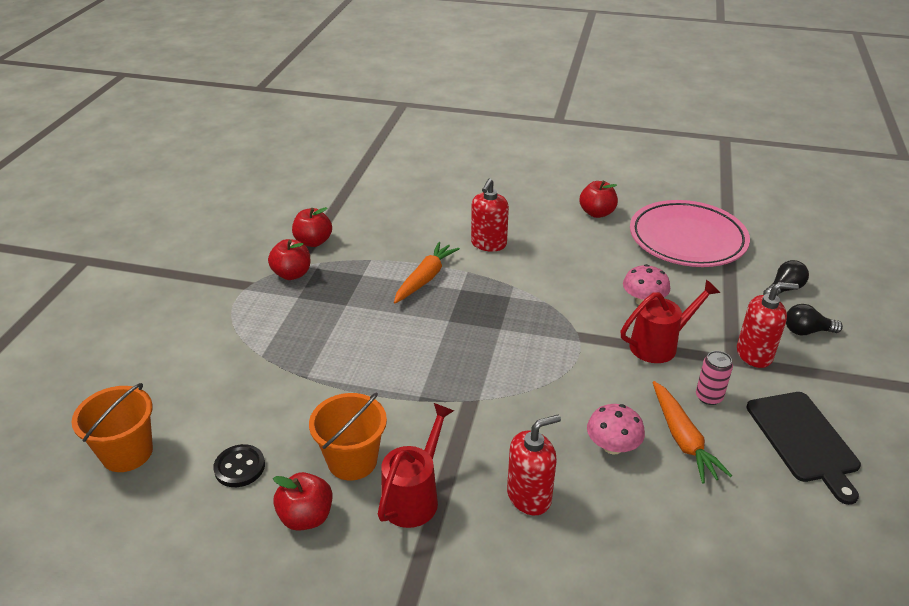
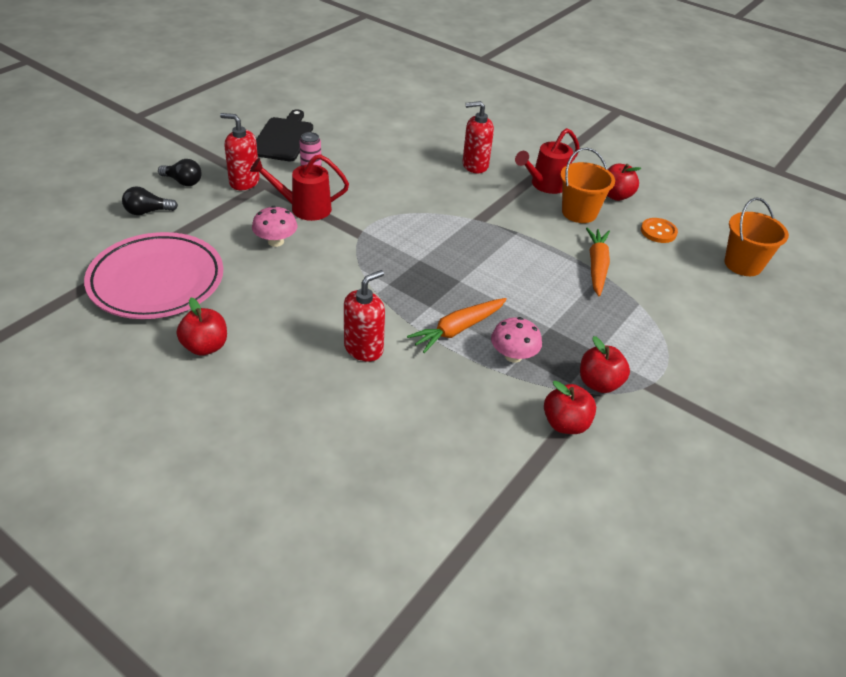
camera: 160 degrees left, 5 degrees up
(239, 467) = (658, 232): black button -> orange button
(612, 446) = (403, 169): pink mushroom -> pink mushroom (513, 355)
(682, 439) = (355, 159): orange carrot -> orange carrot (597, 266)

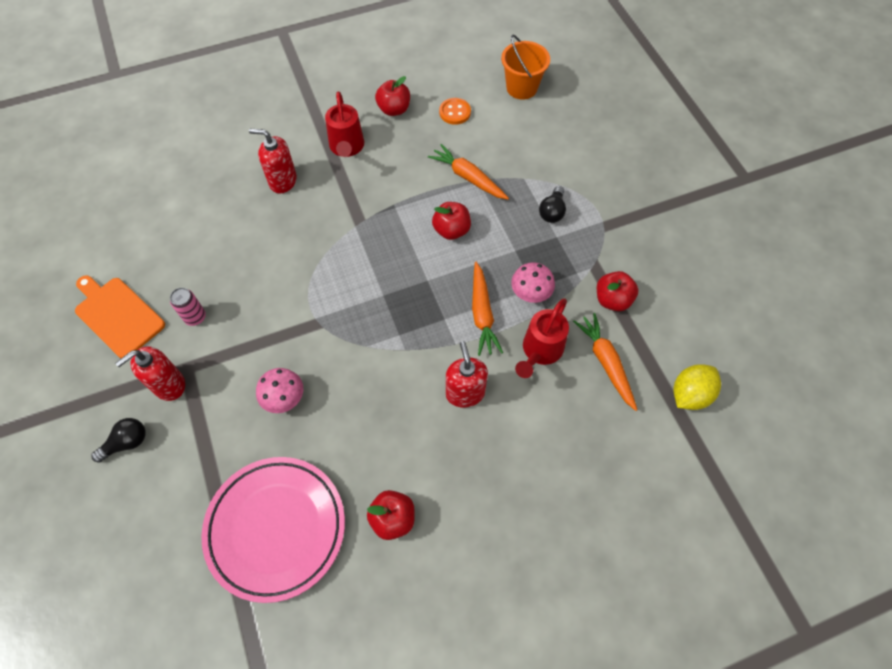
camera: 55 degrees left, 20 degrees up
(147, 212) = (156, 497): black light bulb -> black light bulb (552, 211)
(283, 138) = (117, 315): black cutting board -> orange cutting board
(304, 208) = (250, 350): red watering can -> red watering can (540, 351)
(475, 165) = (282, 181): red soap dispenser -> red soap dispenser turned 75 degrees clockwise
(484, 445) = (606, 362): none -> orange carrot
(507, 538) = (690, 394): none -> yellow lemon
(579, 212) = (398, 147): orange bucket -> none
(599, 383) = (587, 255): red apple -> red apple (451, 230)

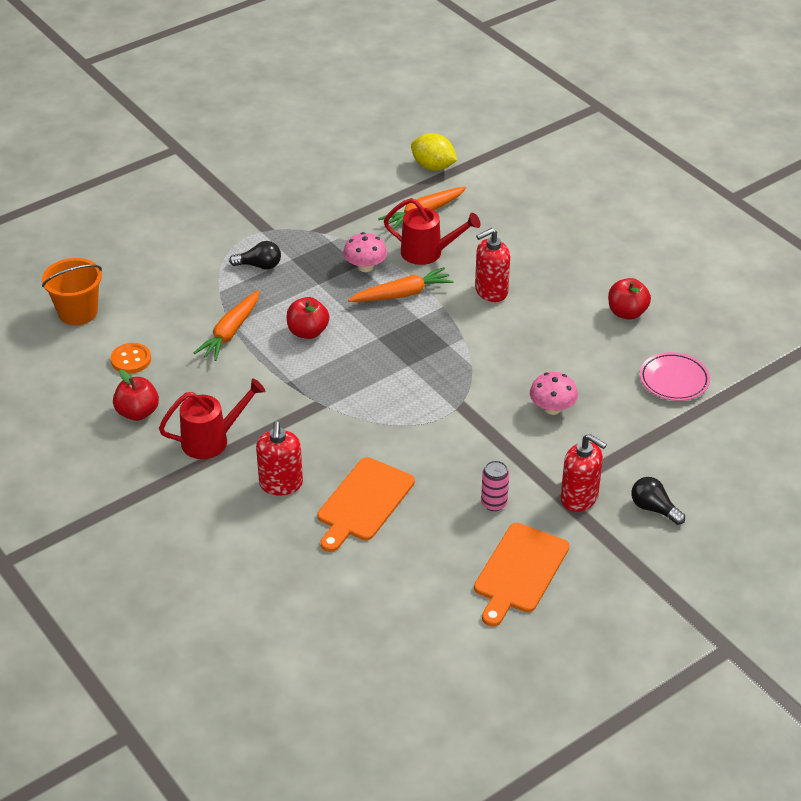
camera: 105 degrees left, 20 degrees down
(239, 228) = (363, 502): none -> orange cutting board
(276, 528) = (674, 380): pink plate -> pink plate, size x0.53
(612, 300) = (354, 216): red apple -> none

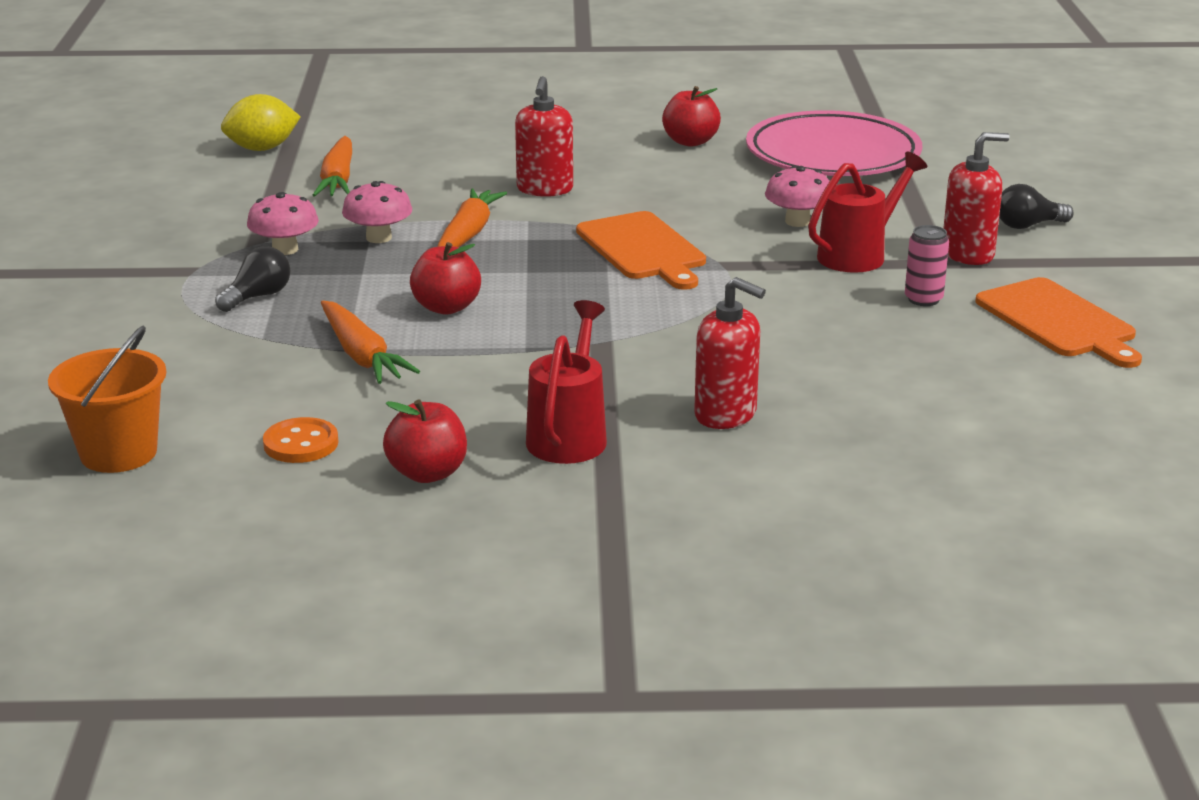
camera: 55 degrees left, 15 degrees down
(319, 244) = (285, 249): none -> pink mushroom
(363, 502) = (829, 372): orange cutting board -> orange cutting board (643, 249)
(428, 253) = (416, 198): red watering can -> red watering can (859, 255)
(674, 380) = (832, 155): pink plate -> pink plate, size x1.88

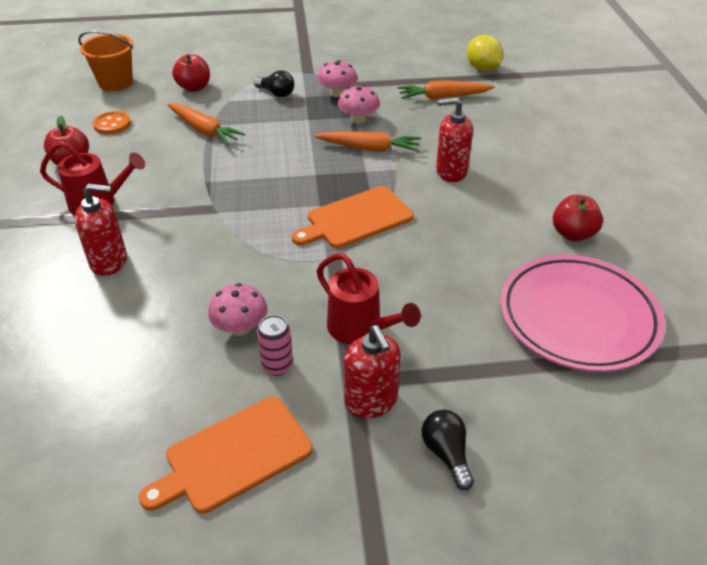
camera: 85 degrees right, 15 degrees up
(361, 356) = (204, 130): orange carrot -> orange carrot turned 105 degrees counterclockwise
(446, 307) = (263, 150): red apple -> red apple (194, 87)
(726, 414) = (109, 262): red soap dispenser -> red soap dispenser turned 120 degrees counterclockwise
(797, 221) = (421, 294): pink mushroom -> pink mushroom (240, 327)

